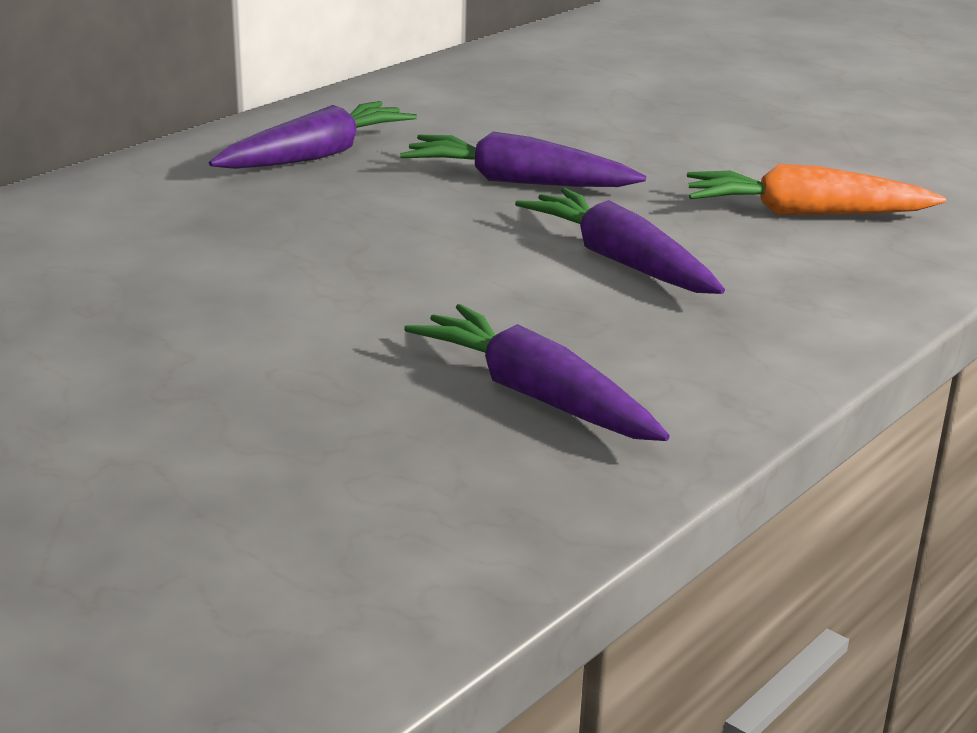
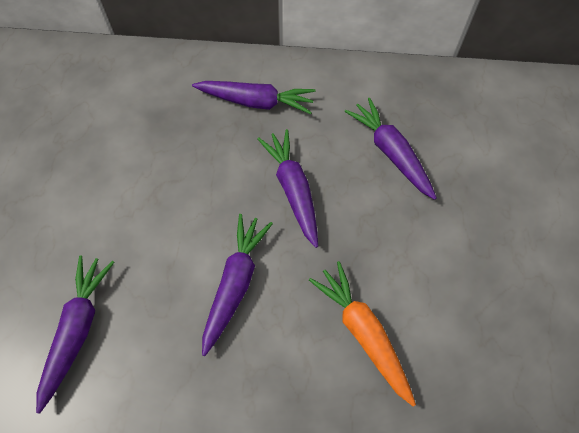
camera: 55 degrees right, 35 degrees up
(553, 116) = (390, 152): none -> purple carrot

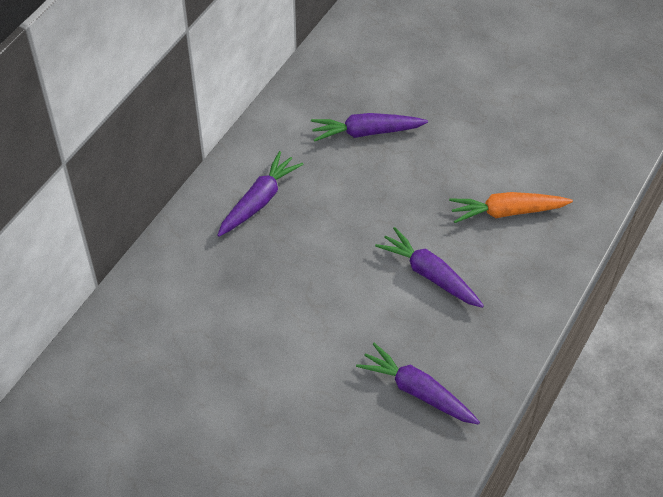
camera: 65 degrees left, 10 degrees down
(293, 189) = (365, 208): purple carrot -> none

